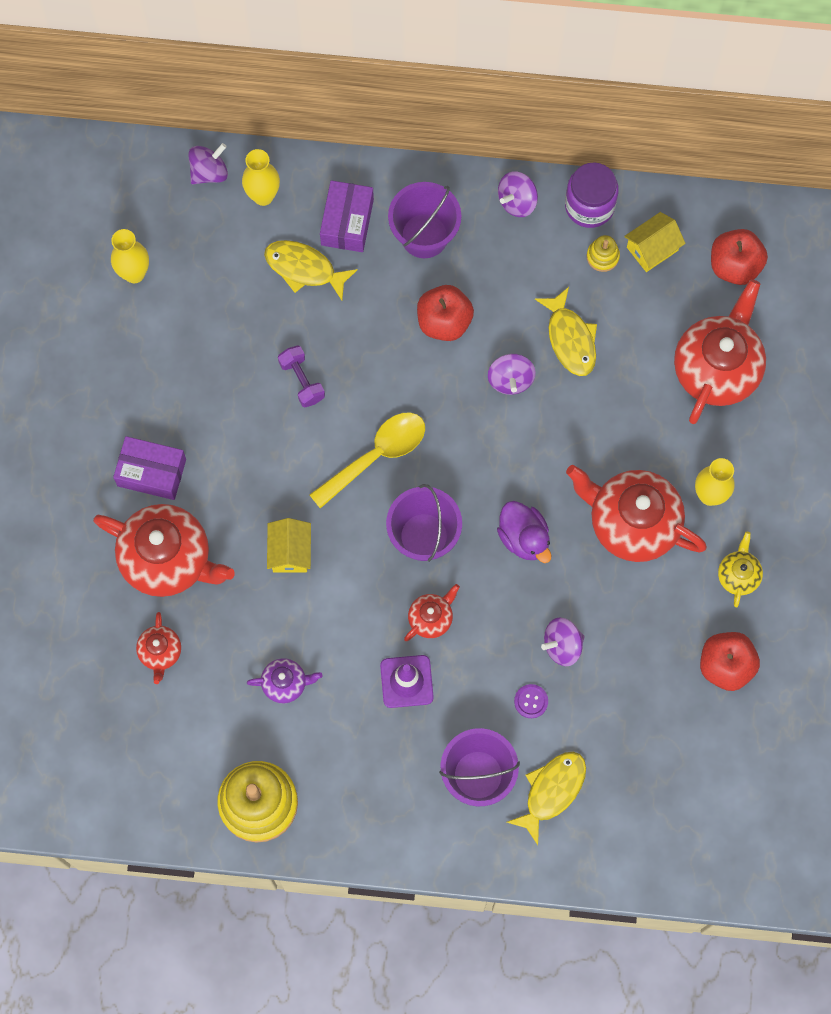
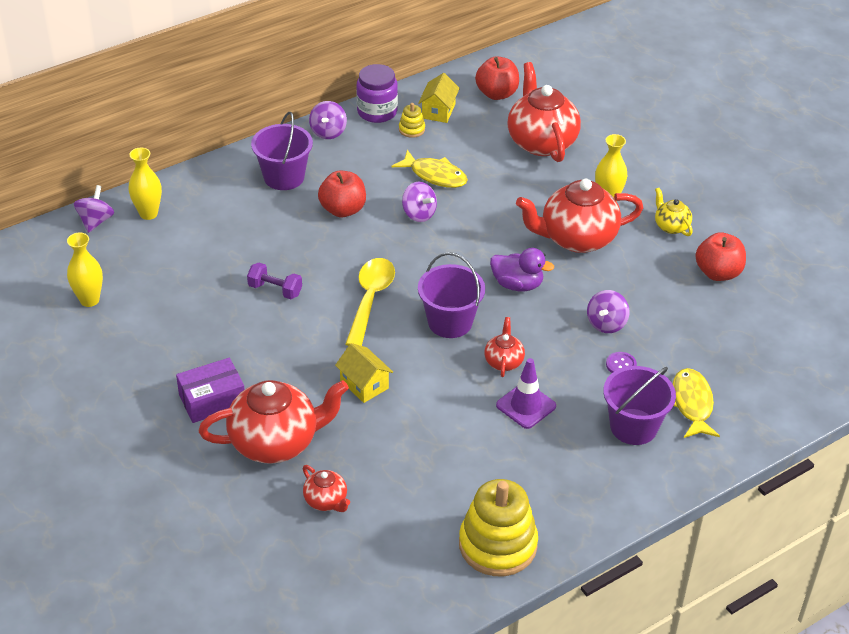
camera: 40 degrees left, 30 degrees down
(285, 683) = (441, 460): purple teapot -> none
(304, 268) = (216, 234): yellow fish -> none
(347, 222) = (223, 197): purple box -> none

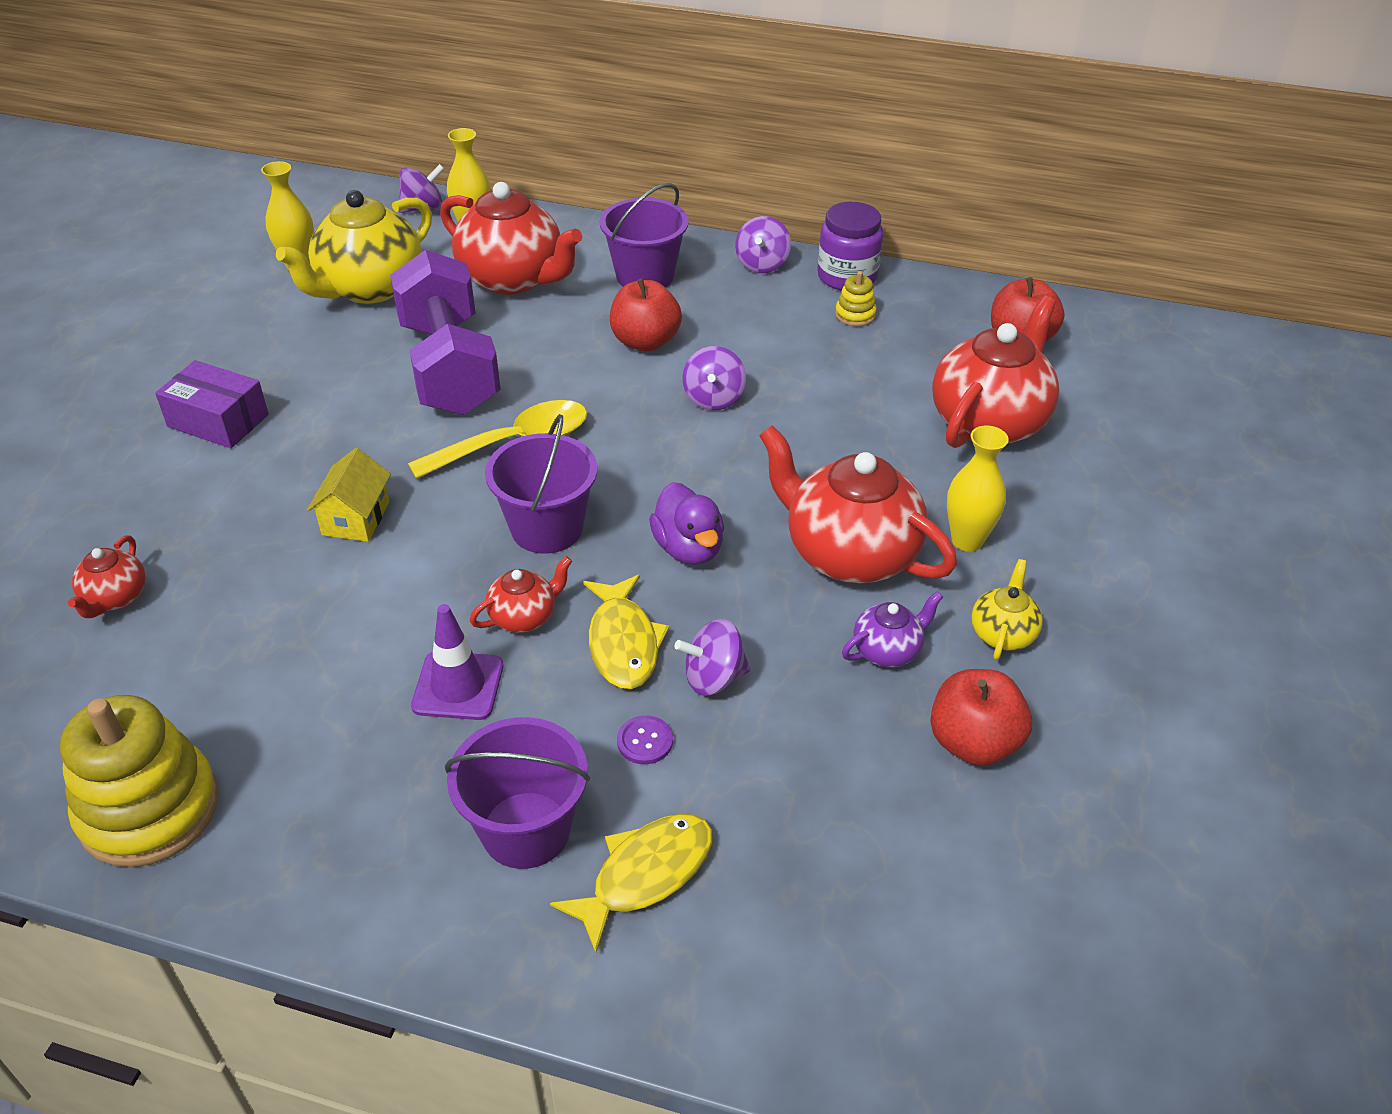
camera: 50 degrees right, 0 degrees up
(154, 283) = (369, 288): none -> yellow teapot
(275, 290) = (449, 367): purple dumbbell -> purple dumbbell, size x2.34
(275, 442) = (188, 503): red teapot -> red teapot (513, 279)
(328, 132) = (762, 264): purple spinning top -> purple spinning top turned 45 degrees counterclockwise
(435, 175) = (800, 374): yellow fish -> yellow fish (623, 643)
(438, 111) = (917, 316): yellow house -> none
(645, 264) = (887, 650): none -> purple teapot

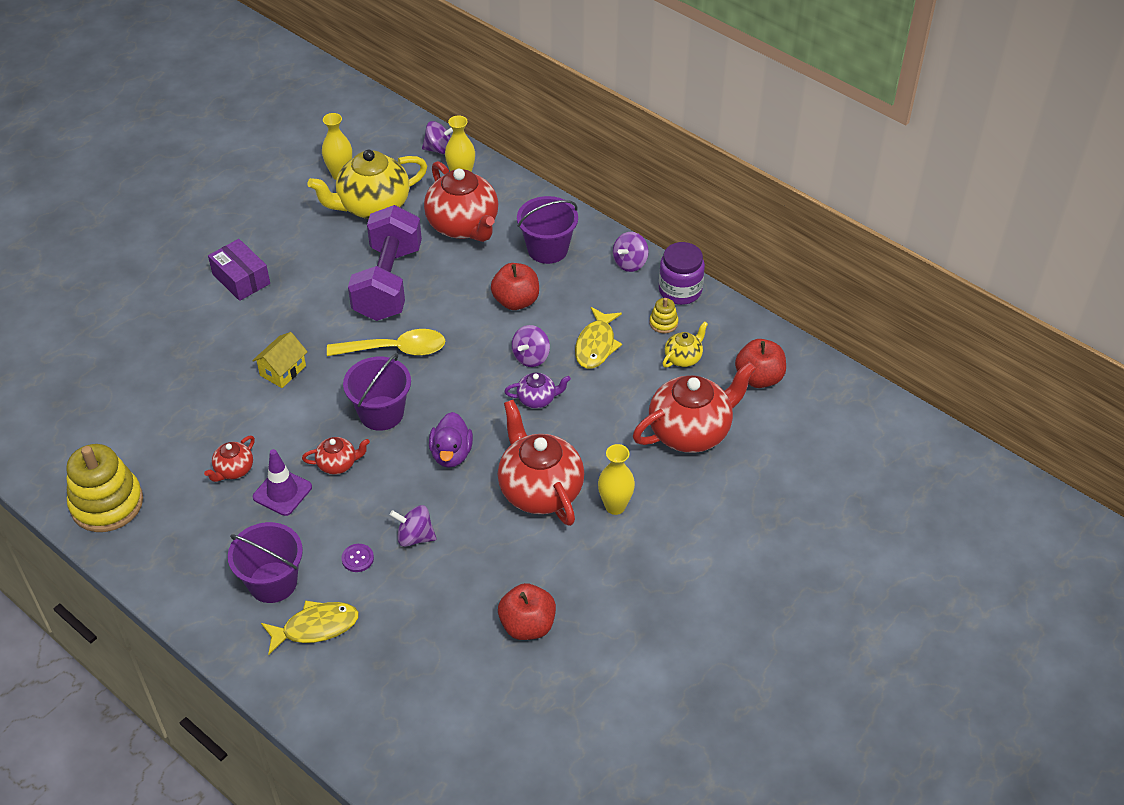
camera: 25 degrees right, 5 degrees up
(115, 598) = (140, 378): red teapot -> red teapot (234, 470)
(623, 643) = (380, 499): yellow fish -> yellow fish (596, 345)
(887, 650) = (519, 556): purple teapot -> purple teapot (537, 399)
(1002, 634) = (591, 571): yellow teapot -> yellow teapot (683, 358)

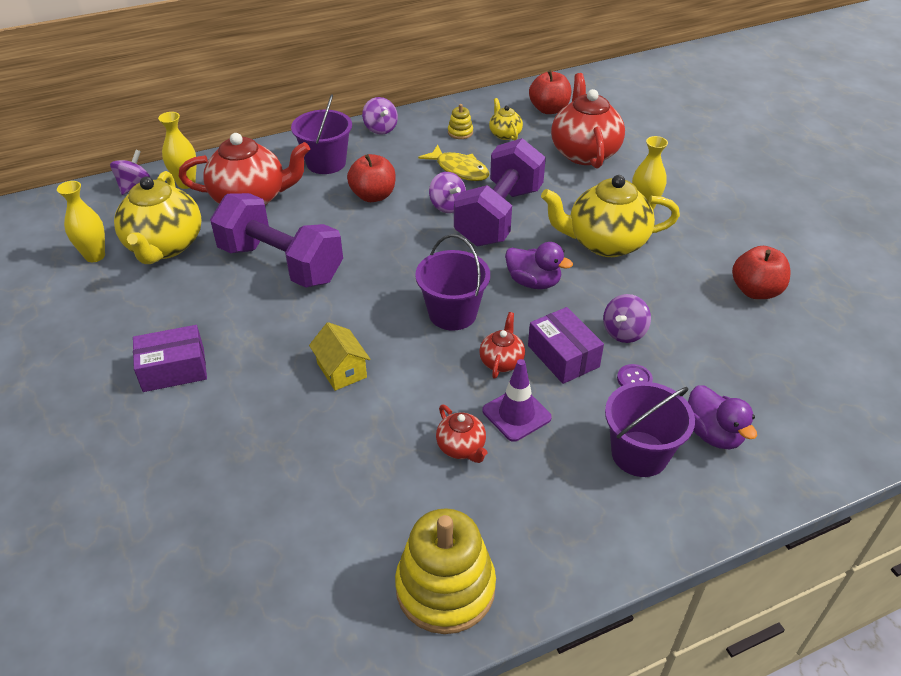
camera: 65 degrees left, 5 degrees down
(315, 627) = (713, 434): yellow fish -> purple duck
(363, 502) = (563, 356): none -> purple box
(395, 349) = (375, 282): yellow spoon -> none
(537, 399) = (499, 216): purple teapot -> purple dumbbell
(539, 490) = (605, 243): red teapot -> yellow teapot
(680, 290) = (431, 116): purple jar -> none

